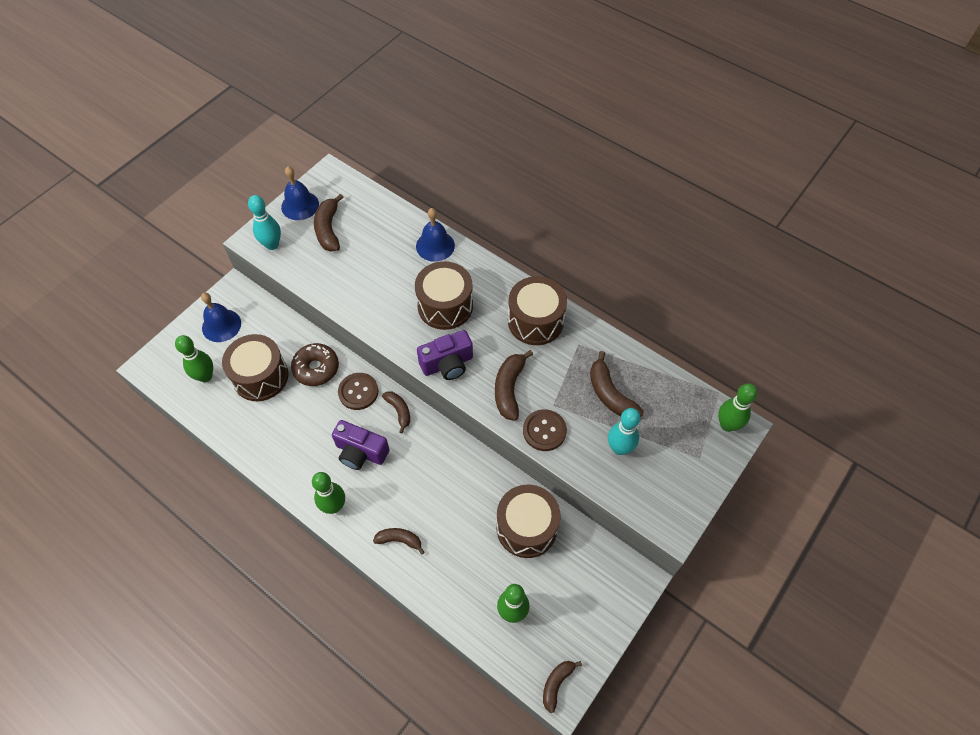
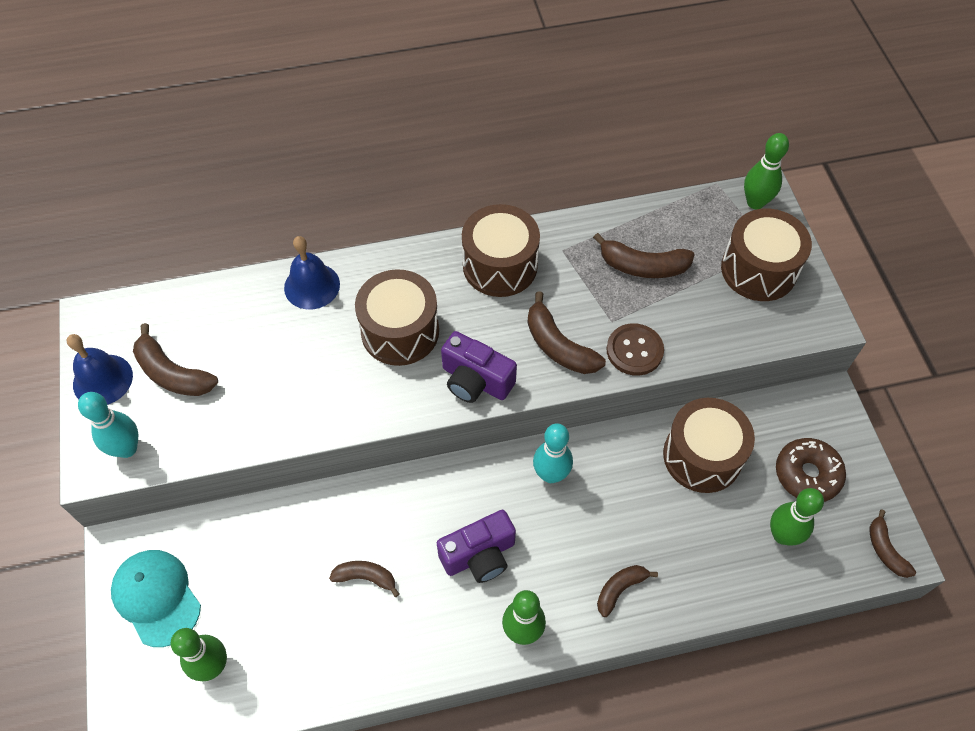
camera: 50 degrees left, 0 degrees up
(221, 325) = (156, 597): blue bell -> turquoise cap
(260, 376) = (277, 599): brown drum -> brown drum (758, 270)
(316, 368) = (326, 528): brown donut -> brown donut (807, 474)
(358, 392) = (400, 505): brown button -> none
(399, 411) = (463, 480): brown banana -> brown banana (365, 577)
(447, 364) = (475, 381): purple camera -> purple camera turned 105 degrees clockwise
(619, 448) = (708, 302): turquoise bowling pin -> turquoise bowling pin (551, 474)

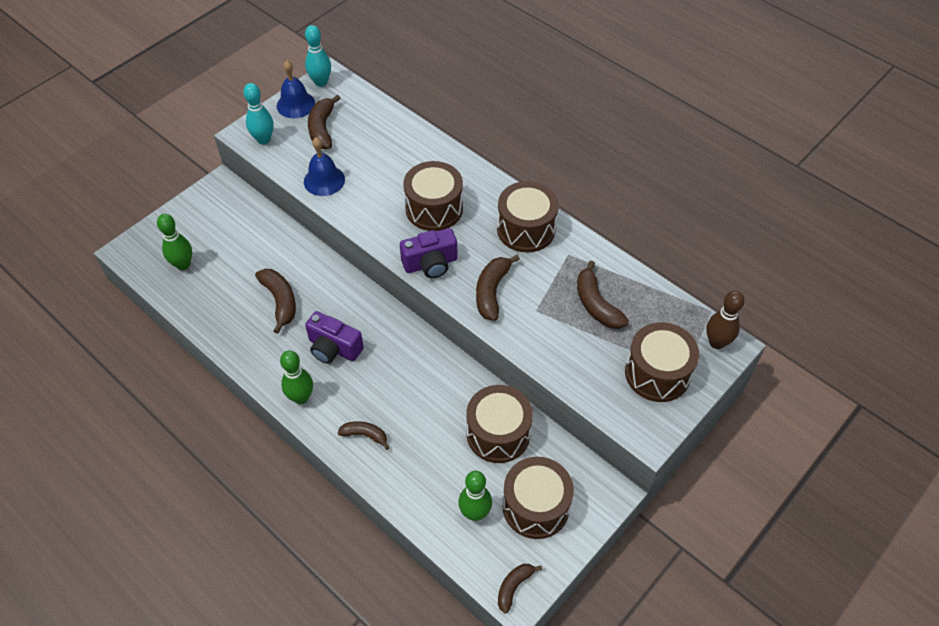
camera: 55 degrees right, 5 degrees down
(156, 597) = (204, 217): turquoise cap -> none
(312, 286) = (430, 151): blue bell -> blue bell (324, 180)
(365, 577) = (280, 301): brown banana -> brown banana, size x1.57
(475, 381) = (430, 264): purple camera -> purple camera turned 105 degrees counterclockwise
(551, 474) = (416, 355): turquoise bowling pin -> turquoise bowling pin (321, 82)
(634, 350) = (524, 334): brown button -> none
(755, 202) = (717, 342): green bowling pin -> brown bowling pin
(807, 474) = (536, 506): brown donut -> brown drum

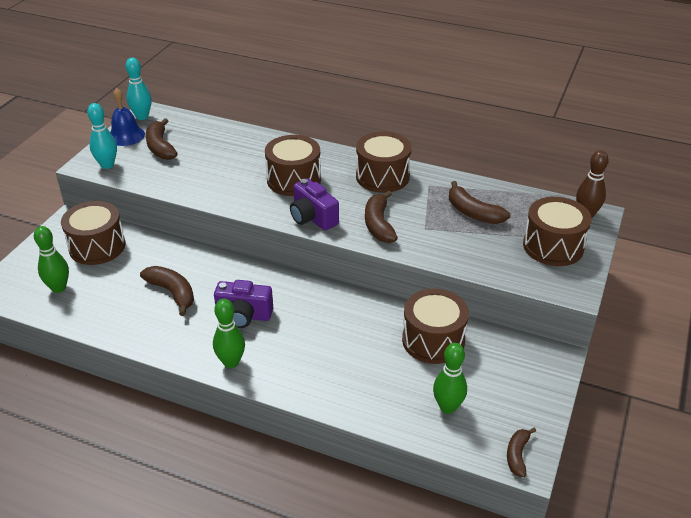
camera: 20 degrees left, 15 degrees down
(324, 180) = (181, 181): blue bell -> none
(365, 435) = (310, 375): brown banana -> none
(430, 264) = (312, 218): purple camera -> purple camera turned 90 degrees clockwise
(536, 506) = (499, 386): brown drum -> brown drum (97, 246)

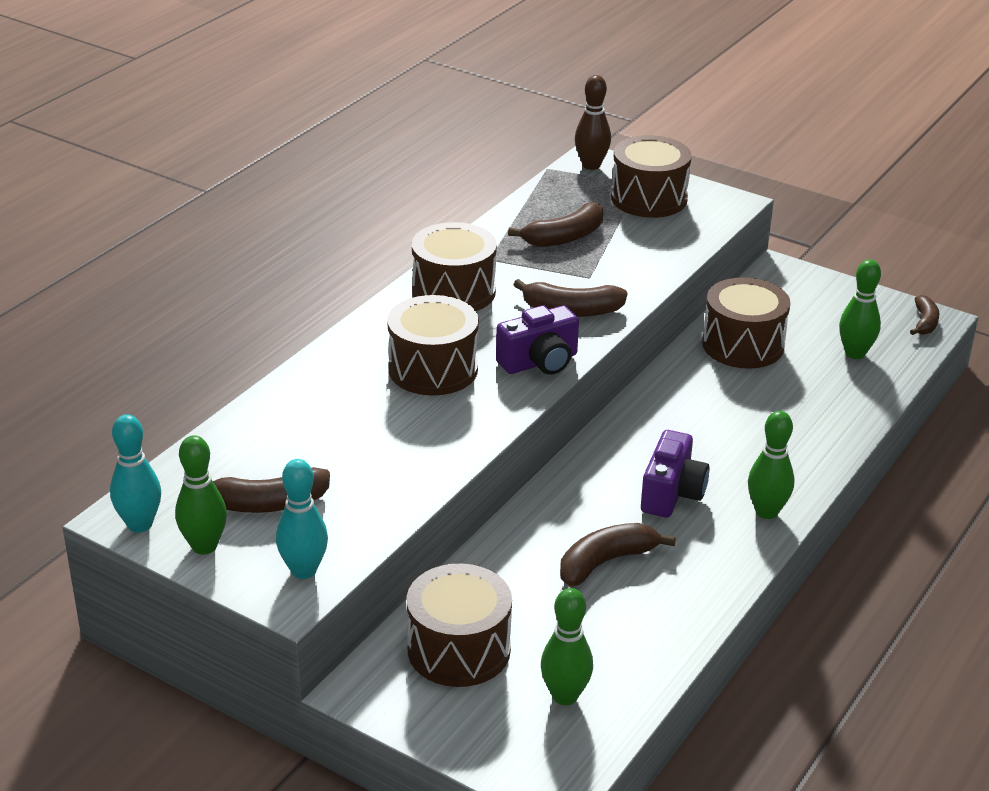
camera: 80 degrees left, 5 degrees down
(126, 135) = (204, 546): blue bell -> green bowling pin
(517, 455) = (925, 322): brown banana -> brown banana turned 105 degrees counterclockwise

